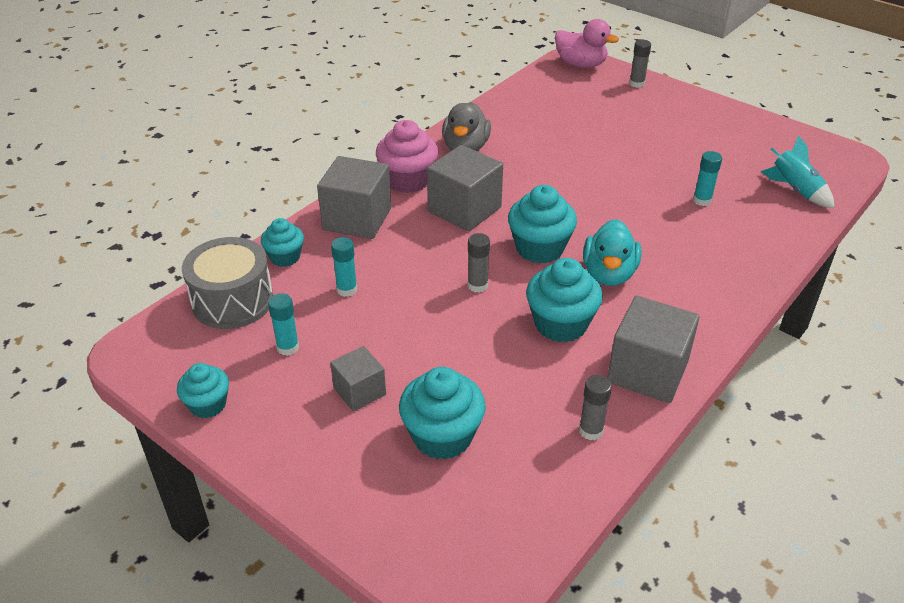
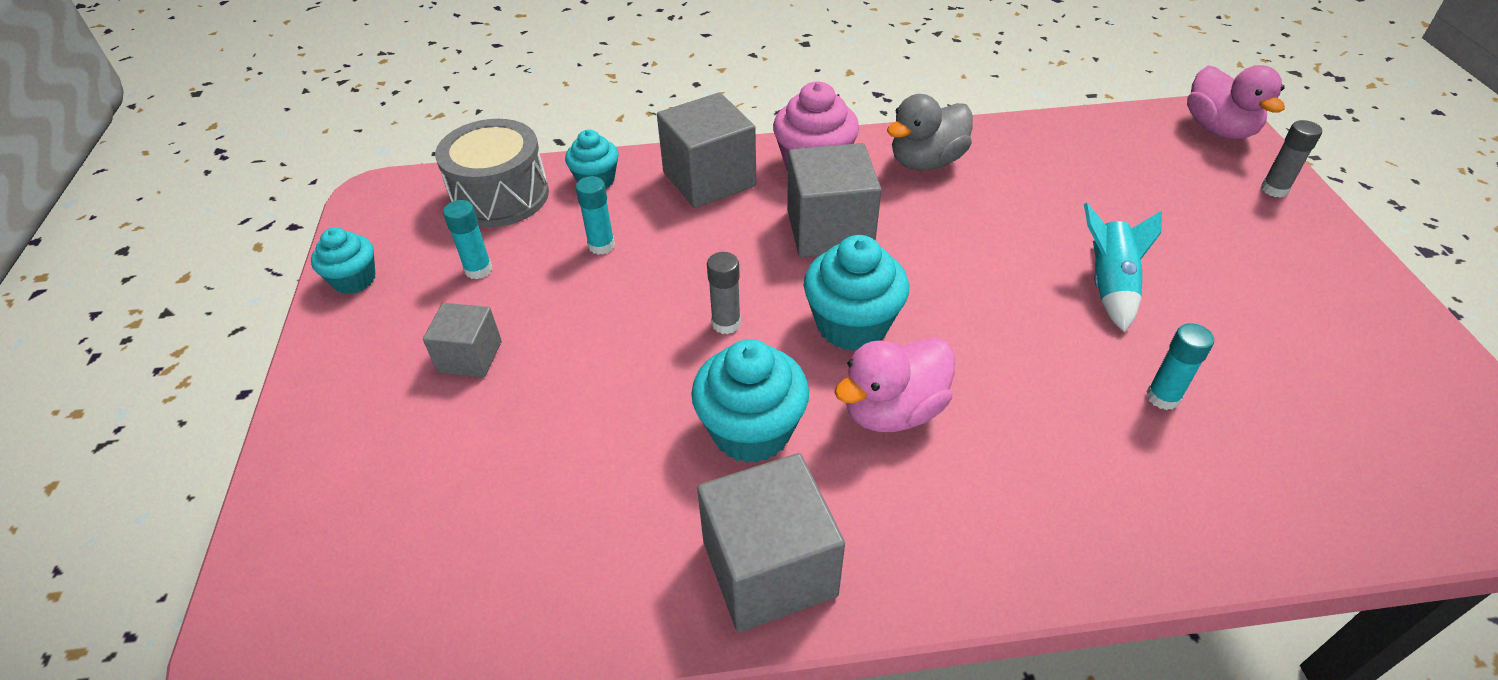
camera: 45 degrees right, 5 degrees up
(442, 436) = (468, 462): turquoise cupcake -> none
(591, 431) = (606, 584): grey glue stick -> none
(609, 274) = (893, 410): turquoise duck -> pink duck
(795, 190) = (1355, 475): turquoise rocket -> turquoise rocket (1110, 285)

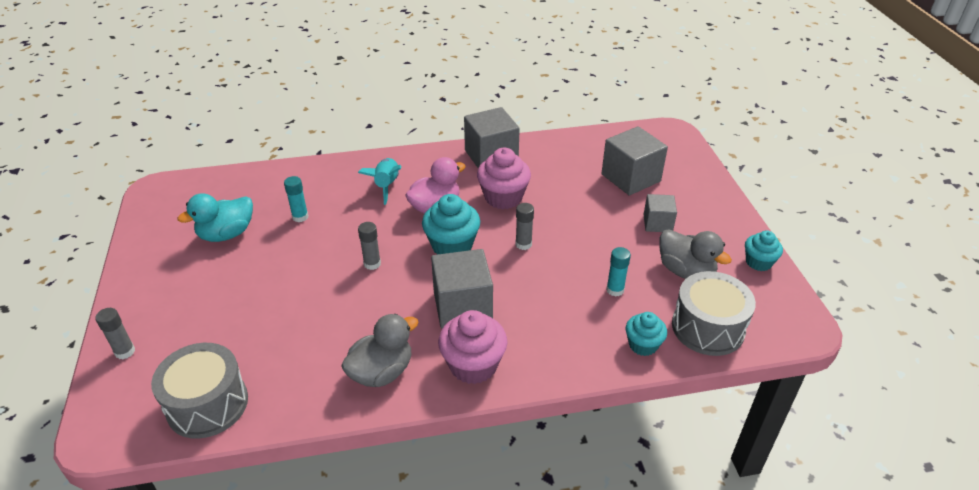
camera: 175 degrees right, 5 degrees down
(478, 270) = (686, 271): turquoise glue stick -> grey duck
(709, 179) = (555, 348): grey cube -> grey cube (631, 178)
(751, 431) = (503, 197): turquoise cupcake -> pink cupcake
(984, 297) = (372, 264): none -> grey glue stick
(1110, 285) = (293, 273): turquoise rocket -> turquoise rocket (386, 185)
(1120, 139) = (207, 404): none -> grey drum
(1218, 129) = (112, 419): pink duck -> none
(1282, 363) = (226, 234): none -> turquoise duck

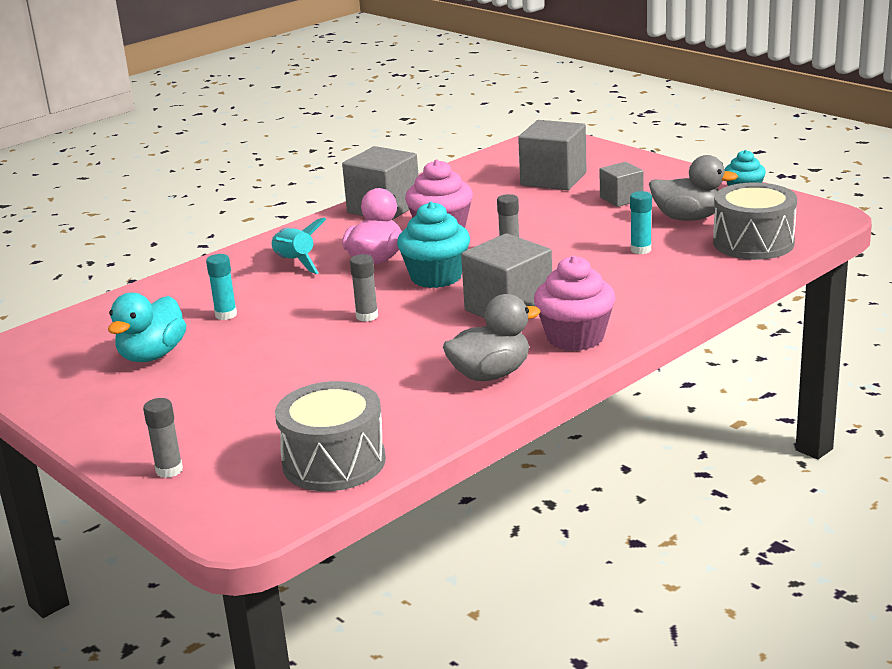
camera: 30 degrees left, 15 degrees down
(381, 372) = (490, 374): grey duck -> grey duck turned 45 degrees clockwise
(643, 345) = (712, 271): turquoise cupcake -> none

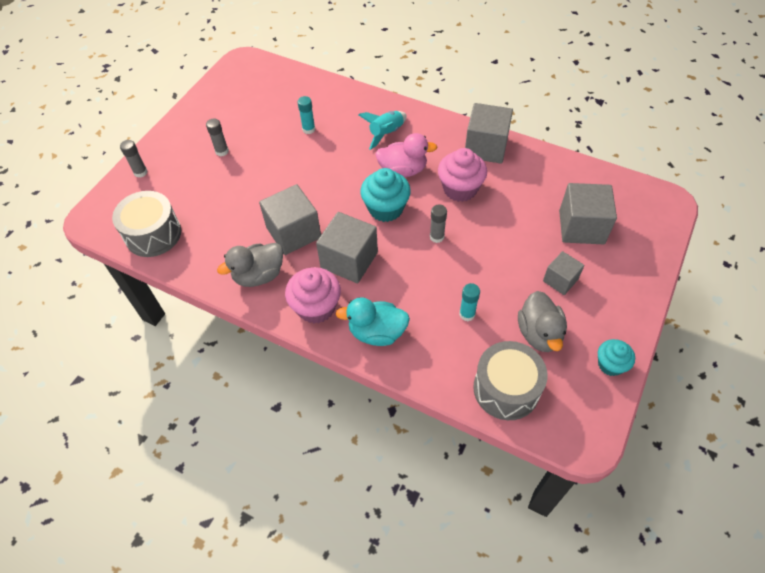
camera: 70 degrees right, 30 degrees up
(152, 355) = (255, 119): turquoise duck -> turquoise duck (377, 332)
(367, 316) = (321, 192): grey glue stick -> grey glue stick (222, 151)
(428, 342) = (293, 232): none -> grey cube
(490, 374) = (259, 275): grey duck -> grey duck turned 105 degrees clockwise

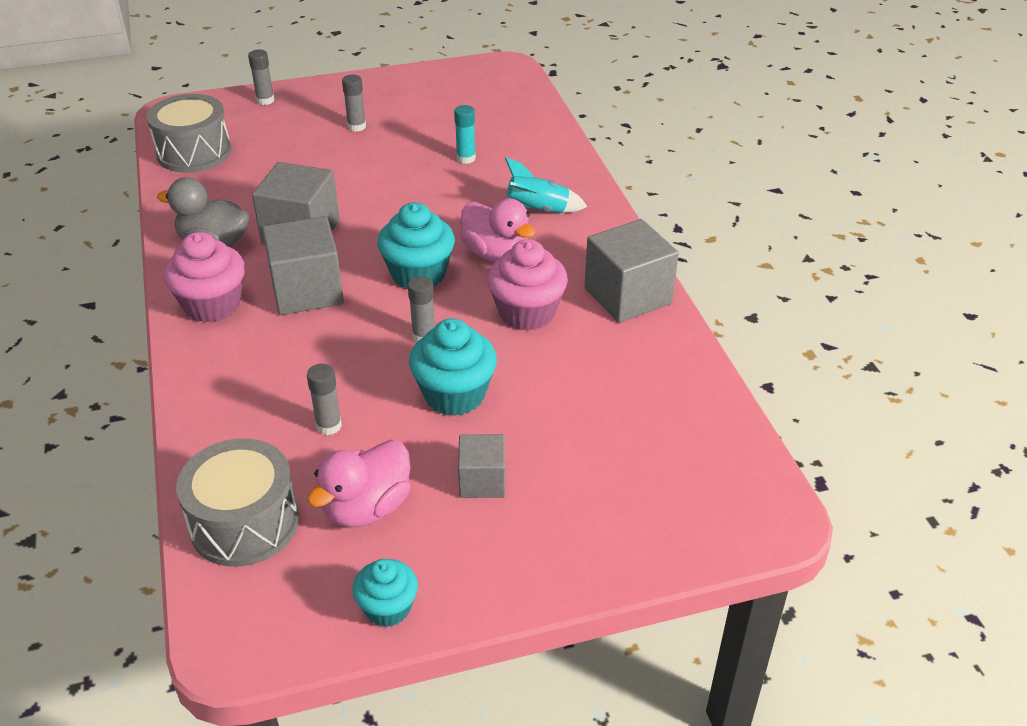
camera: 45 degrees right, 15 degrees down
(377, 332) = (223, 368): turquoise duck -> none
(467, 314) = (329, 426): turquoise glue stick -> grey glue stick
(492, 253) = (454, 395): none -> turquoise cupcake
(539, 333) = (367, 508): grey duck -> pink duck
(581, 227) = (603, 453): grey cube -> none

